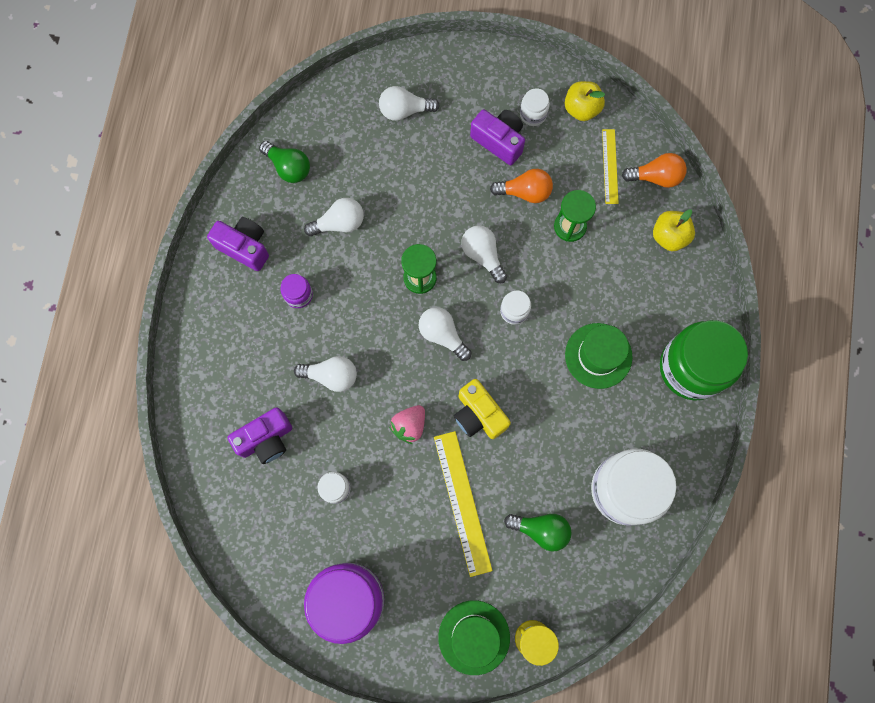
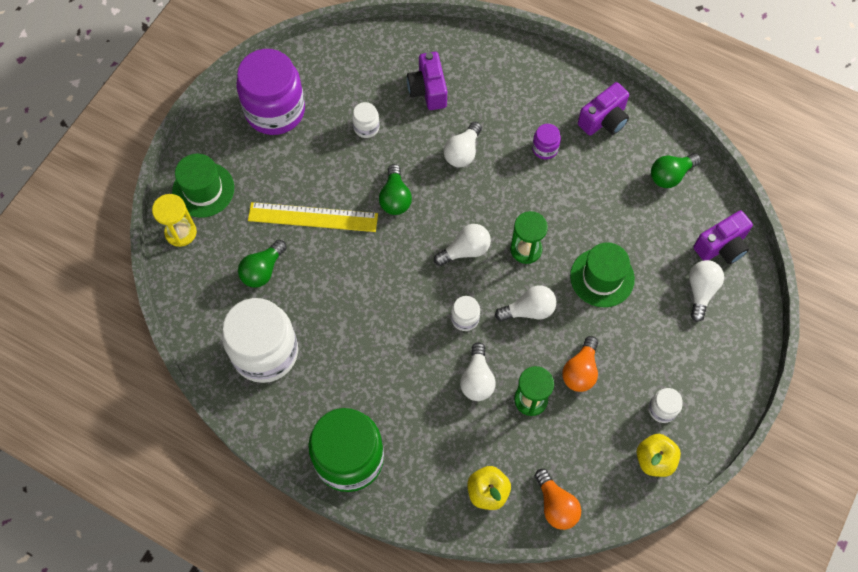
camera: 110 degrees right, 10 degrees down
(339, 223) = (601, 200): white light bulb -> white light bulb (477, 379)
(409, 426) = (395, 198): pink strawberry -> green light bulb
(479, 415) = (382, 255): yellow camera -> none
(499, 141) = (642, 366): purple camera -> purple camera (721, 246)
(598, 355) = (394, 376): green hat -> green hat (602, 277)
(610, 166) = (582, 463): yellow ruler -> none
(655, 177) = (555, 505): orange light bulb -> orange light bulb turned 45 degrees counterclockwise

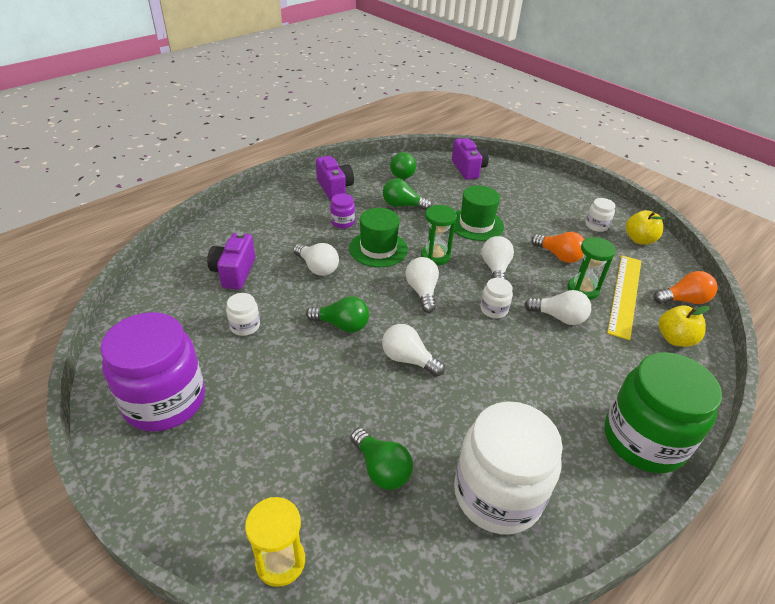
camera: 75 degrees left, 25 degrees down
(203, 190) = (228, 513): green hat -> green hat (378, 249)
(313, 217) = (331, 399): yellow ruler -> yellow ruler (625, 295)
(428, 90) = (234, 272): purple camera -> purple camera turned 90 degrees clockwise
(603, 195) = (402, 205): none -> green light bulb
(701, 291) = (501, 186): white light bulb -> white light bulb (408, 359)

